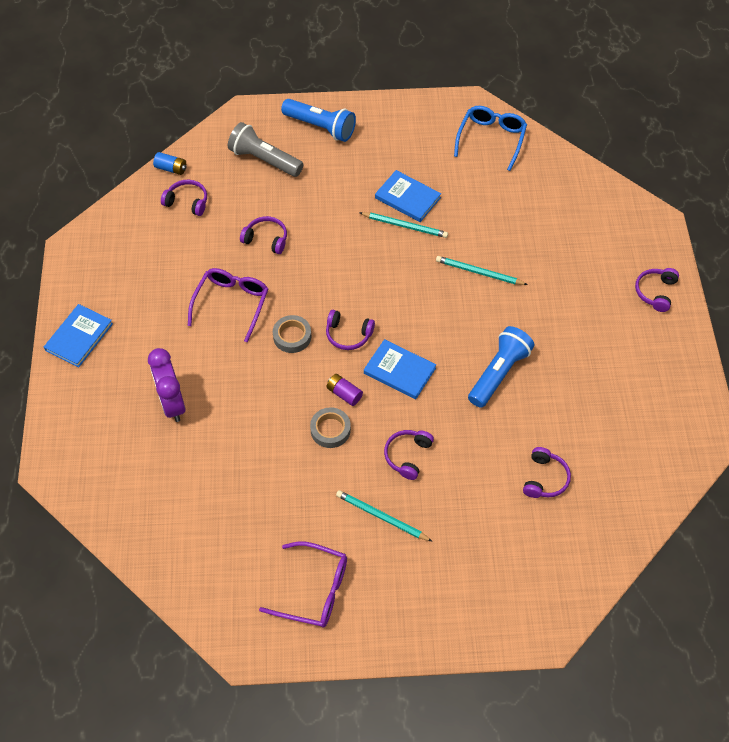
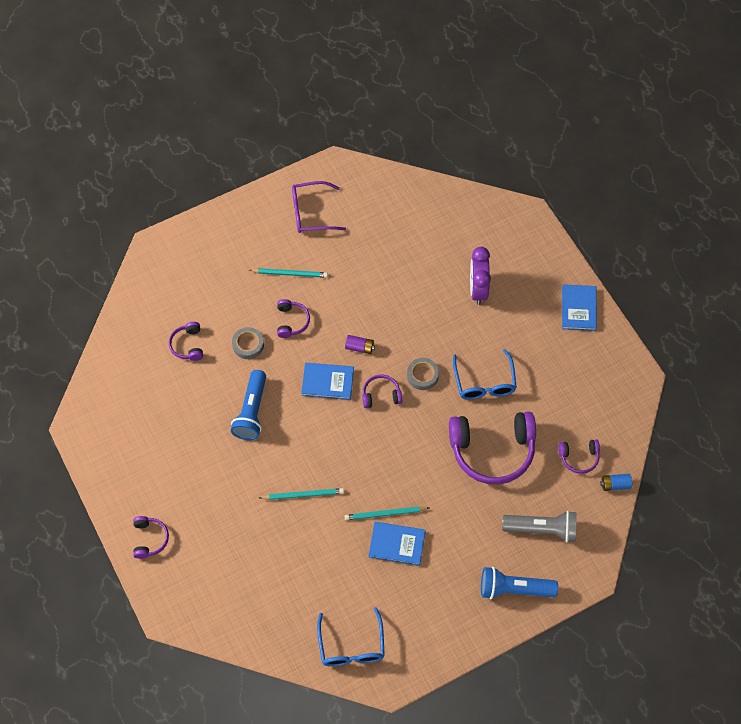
camera: 155 degrees right, 5 degrees up
(172, 403) = (478, 289): purple clock -> purple clock turned 135 degrees counterclockwise
(231, 304) = (484, 382): purple glasses -> blue glasses
(266, 239) = (492, 451): purple headphones -> purple headphones, size x2.14
(330, 430) = (355, 317): grey tape -> grey tape (248, 345)

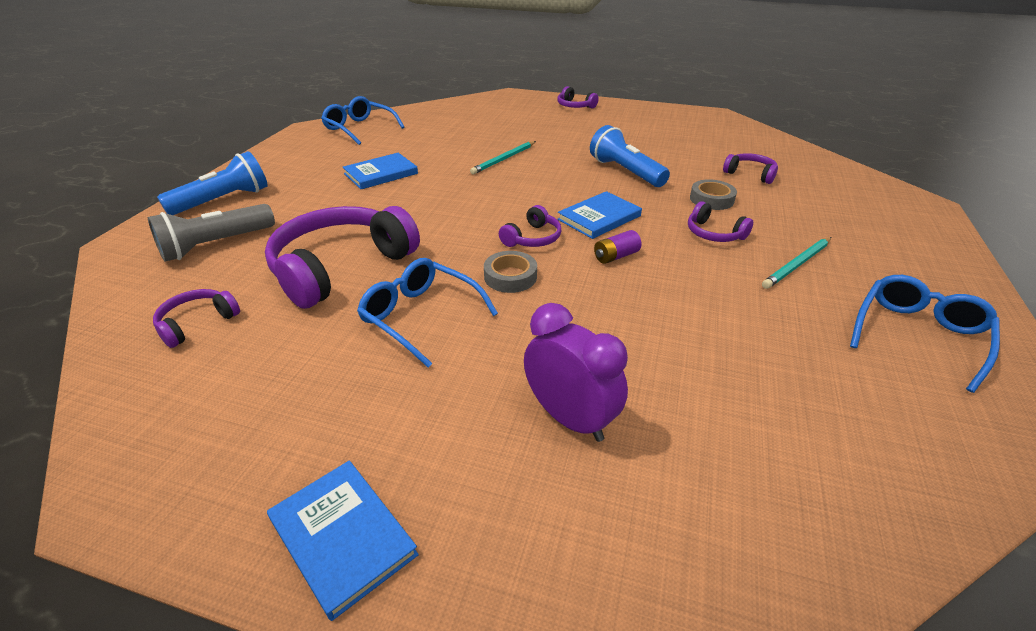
camera: 135 degrees right, 25 degrees down
(311, 213) = (918, 335): purple glasses -> blue glasses
(385, 514) = (414, 181): turquoise pencil -> none
(615, 485) = (114, 327): blue battery -> none

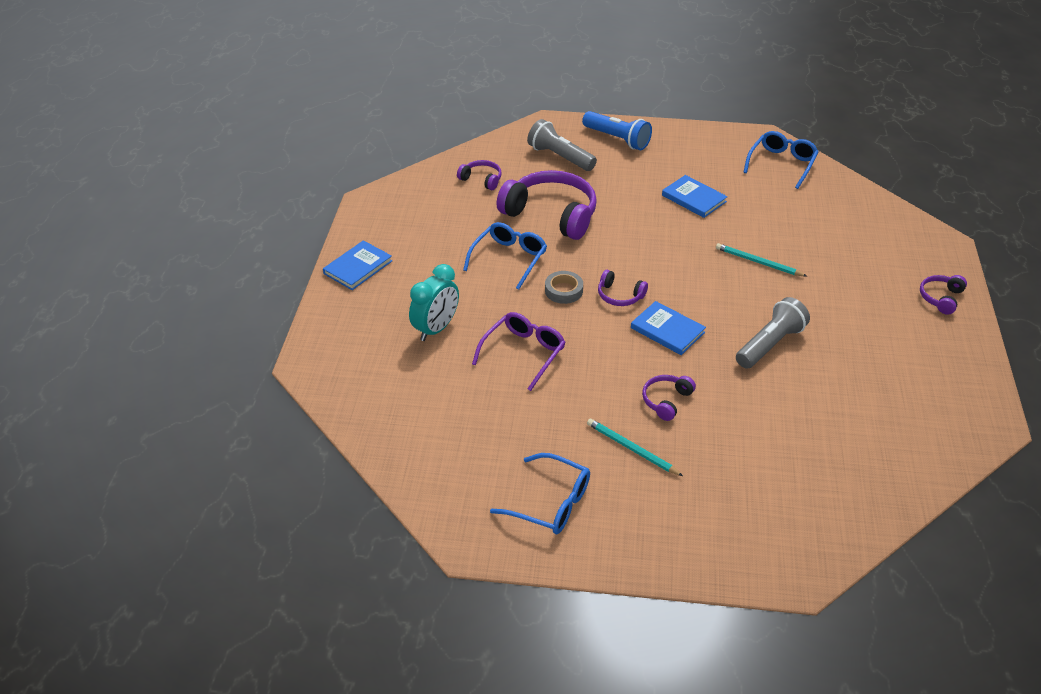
camera: 80 degrees right, 5 degrees up
(570, 418) = (436, 329): purple clock -> turquoise clock
(616, 256) = (608, 342): purple battery -> none
(625, 172) = (770, 344): blue flashlight -> grey flashlight
(635, 326) = (523, 353): none -> purple glasses
(711, 199) = (734, 404): grey tape -> none
(750, 174) = (810, 439): purple headphones -> none

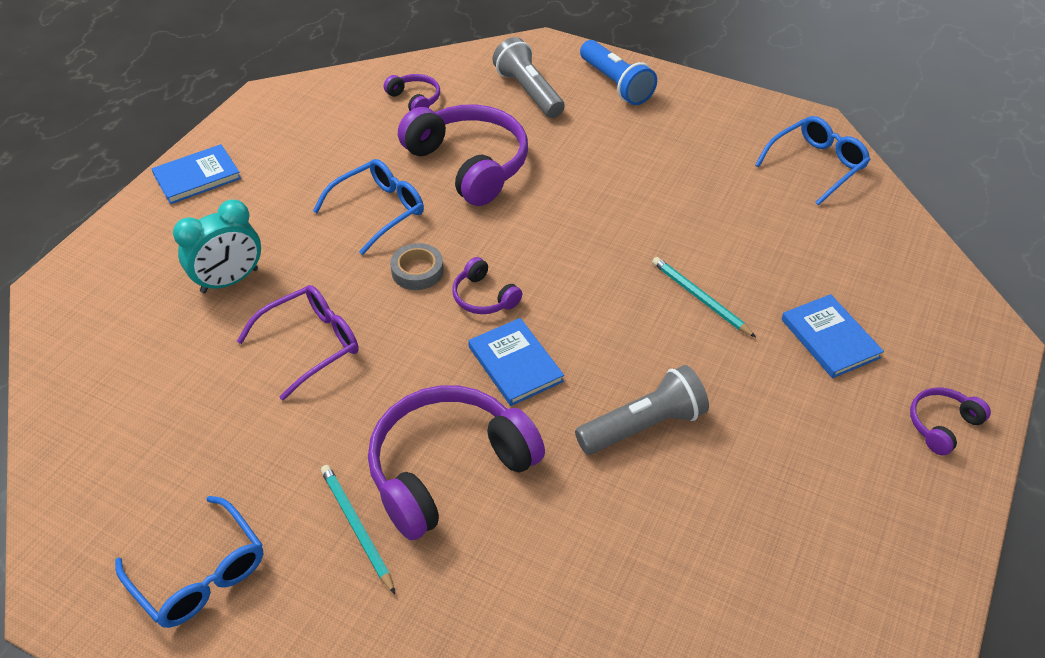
camera: 20 degrees right, 5 degrees up
(666, 401) = (448, 468): purple headphones -> purple headphones, size x2.14
(694, 198) = (666, 186): blue book -> blue book (830, 338)

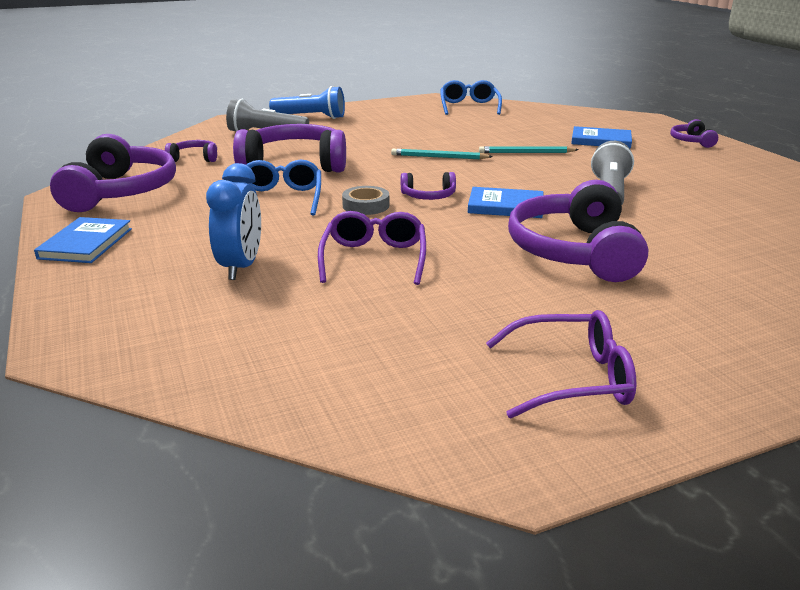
camera: 50 degrees left, 20 degrees down
(200, 574) = (571, 378): blue glasses -> purple glasses
(229, 281) = (241, 267): turquoise clock -> blue clock
(302, 119) = (120, 192): none -> purple headphones
(357, 528) = (594, 297): turquoise pencil -> turquoise pencil (439, 157)

